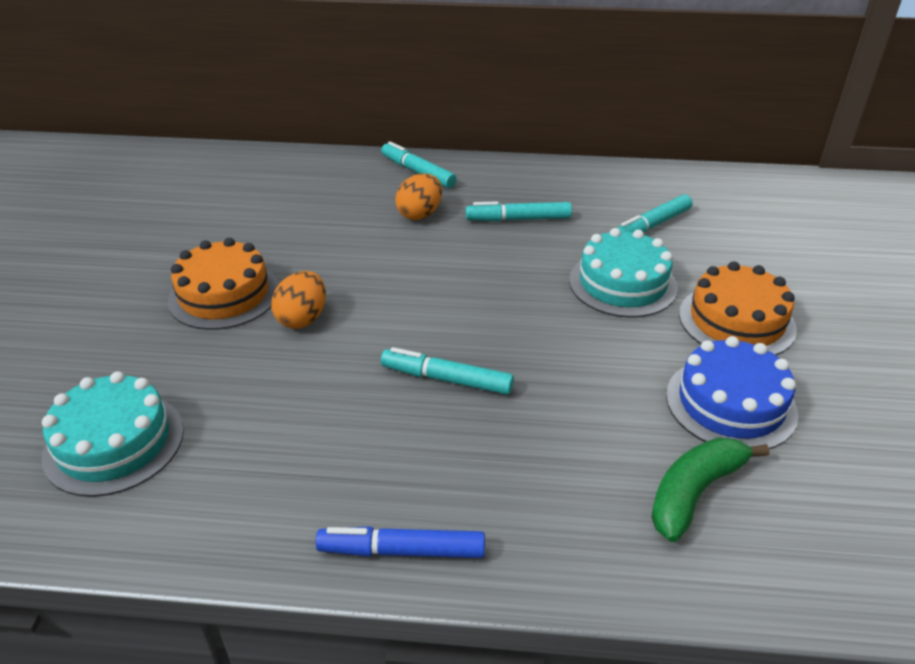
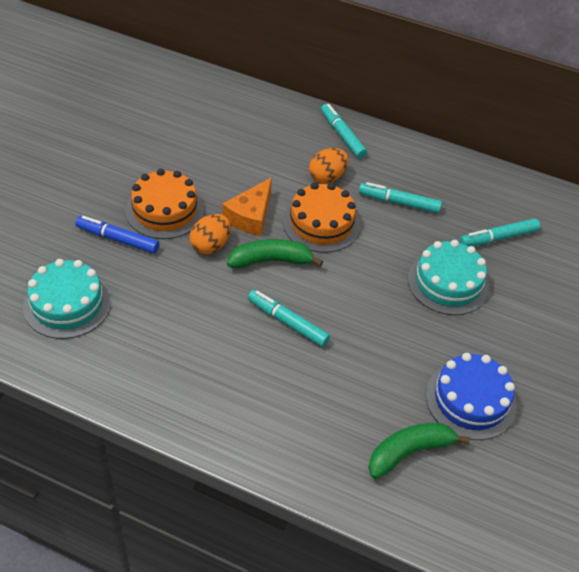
camera: 15 degrees right, 10 degrees up
(342, 274) = (250, 216): none -> orange cheese
(391, 315) = (271, 261): none -> green banana
(402, 551) = (212, 429): blue marker -> blue marker (118, 239)
(736, 321) = (514, 339): orange cake -> orange cake (321, 223)

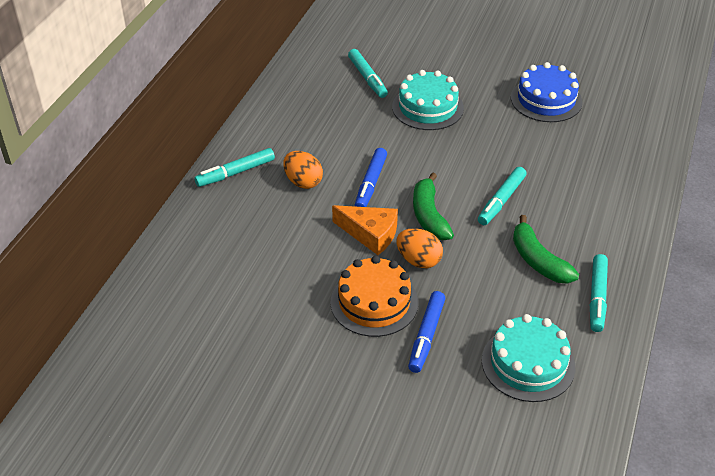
camera: 90 degrees left, 5 degrees down
(321, 223) = (371, 184): orange cake -> blue marker
(399, 202) = (333, 134): turquoise marker -> turquoise marker (597, 297)
(409, 452) = (606, 131): green banana -> green banana (538, 260)

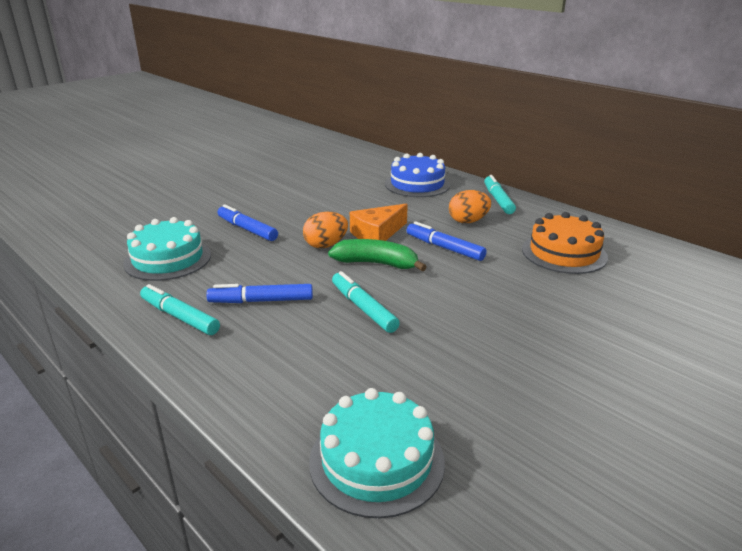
camera: 115 degrees right, 15 degrees down
(367, 78) = (643, 287): turquoise marker -> none
(374, 302) = (302, 219): orange cake -> orange cake (564, 253)
(427, 107) = (566, 311): turquoise cake -> turquoise cake (376, 461)
(538, 260) = (261, 301): green banana -> blue marker
(546, 100) = (553, 421): blue cake -> blue cake (417, 184)

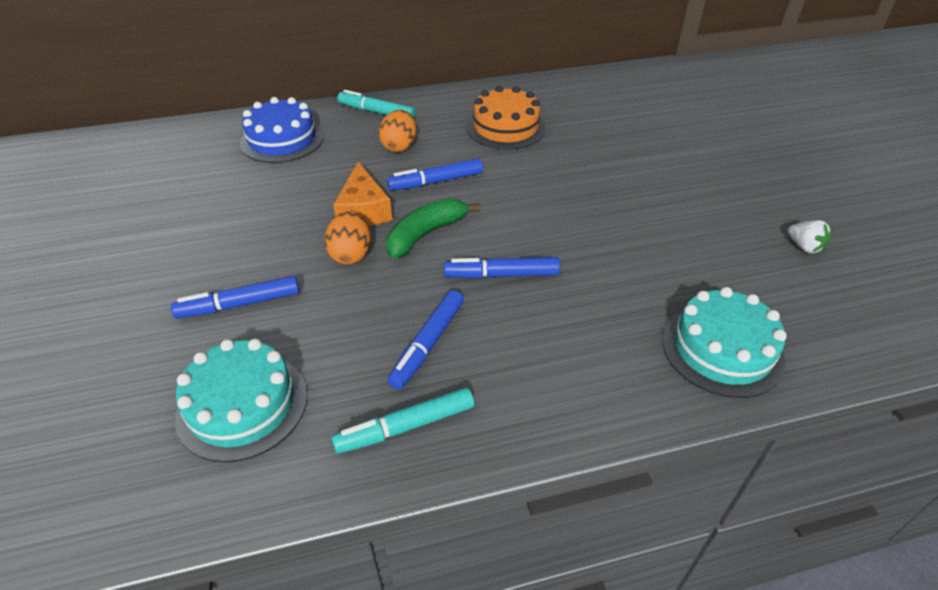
camera: 60 degrees left, 15 degrees up
(363, 308) = (501, 275): turquoise marker -> blue marker
(632, 503) = (804, 247): none -> white strawberry

